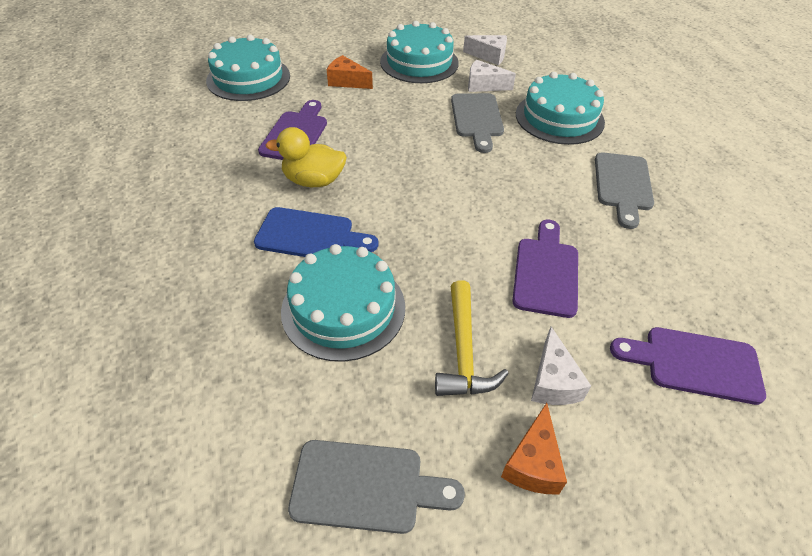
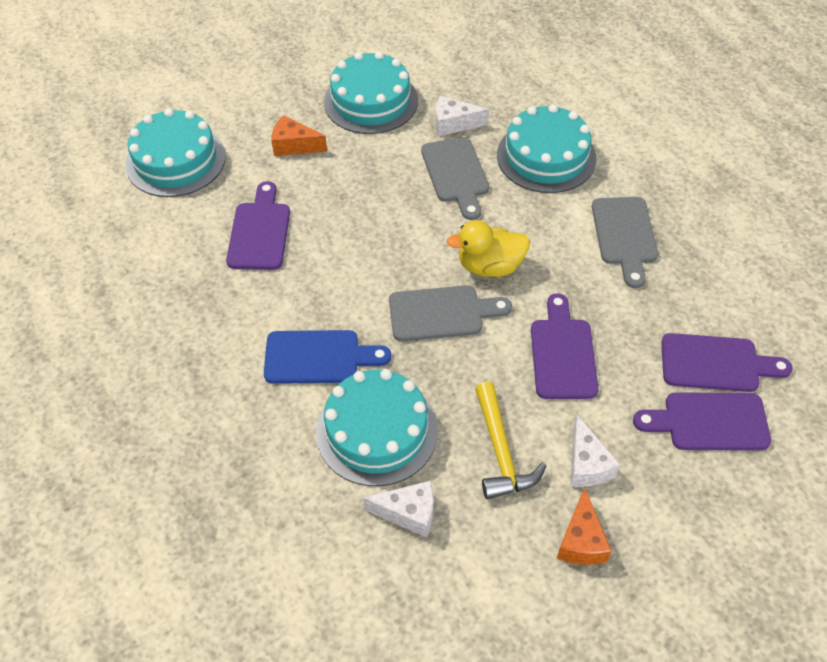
camera: 10 degrees left, 5 degrees up
(313, 181) = (300, 290): yellow duck -> yellow duck (490, 266)
(366, 487) = (445, 590): grey cutting board -> grey cutting board (441, 313)
(489, 56) = (450, 77): white cheese -> white cheese (408, 513)
(705, 309) = (716, 364): none -> purple cutting board

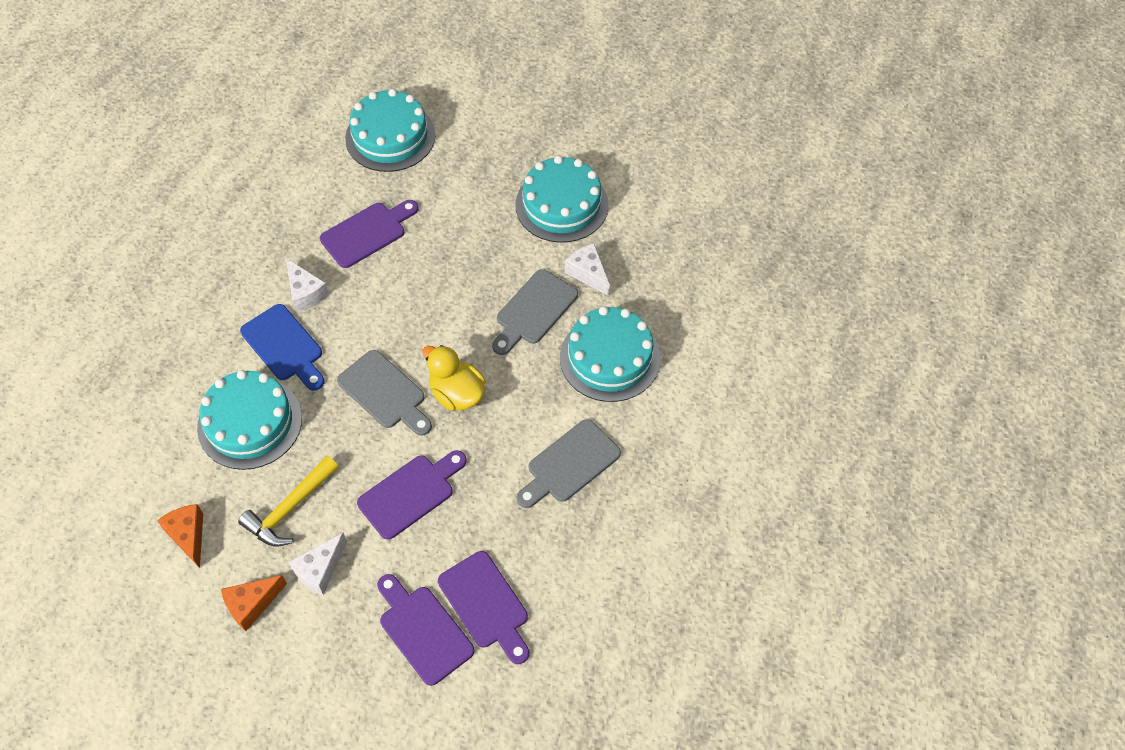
camera: 50 degrees right, 5 degrees up
(294, 145) = (469, 192): orange cheese -> orange cheese (188, 535)
(408, 513) = (198, 485): white cheese -> white cheese (305, 292)

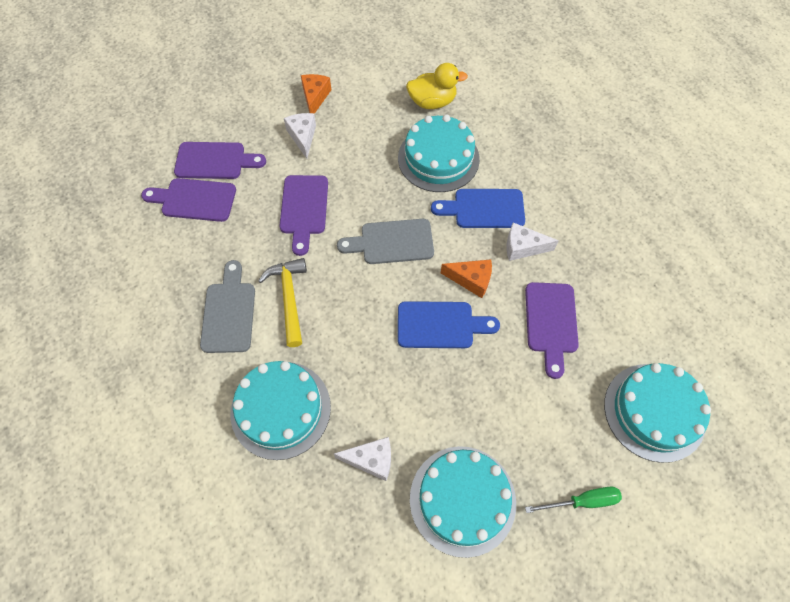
camera: 130 degrees right, 5 degrees up
(188, 535) = (387, 92): orange cheese -> orange cheese (471, 280)
(289, 508) = (357, 145): yellow hammer -> yellow hammer (289, 298)
(437, 303) = (440, 325): none -> blue cutting board
(457, 394) = (350, 283): yellow duck -> yellow duck (432, 102)
(497, 143) = (582, 501): none -> green screwdriver
(534, 310) = (373, 388): grey cutting board -> none

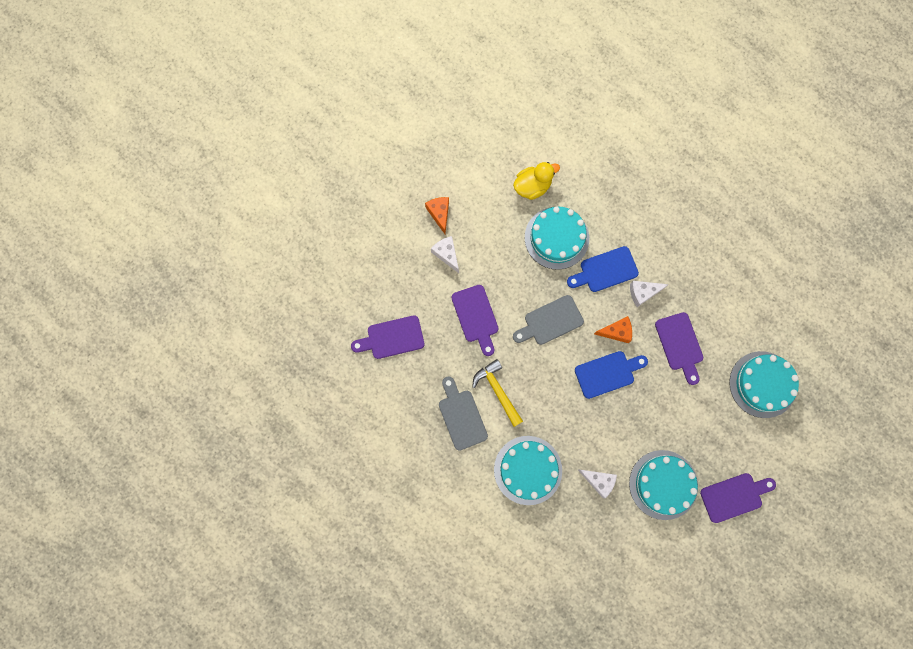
camera: 20 degrees left, 15 degrees up
(214, 161) = (390, 299): purple cutting board -> purple cutting board (734, 496)
(371, 460) = (598, 481): white cheese -> white cheese turned 45 degrees clockwise
(582, 501) = (734, 458): green screwdriver -> none

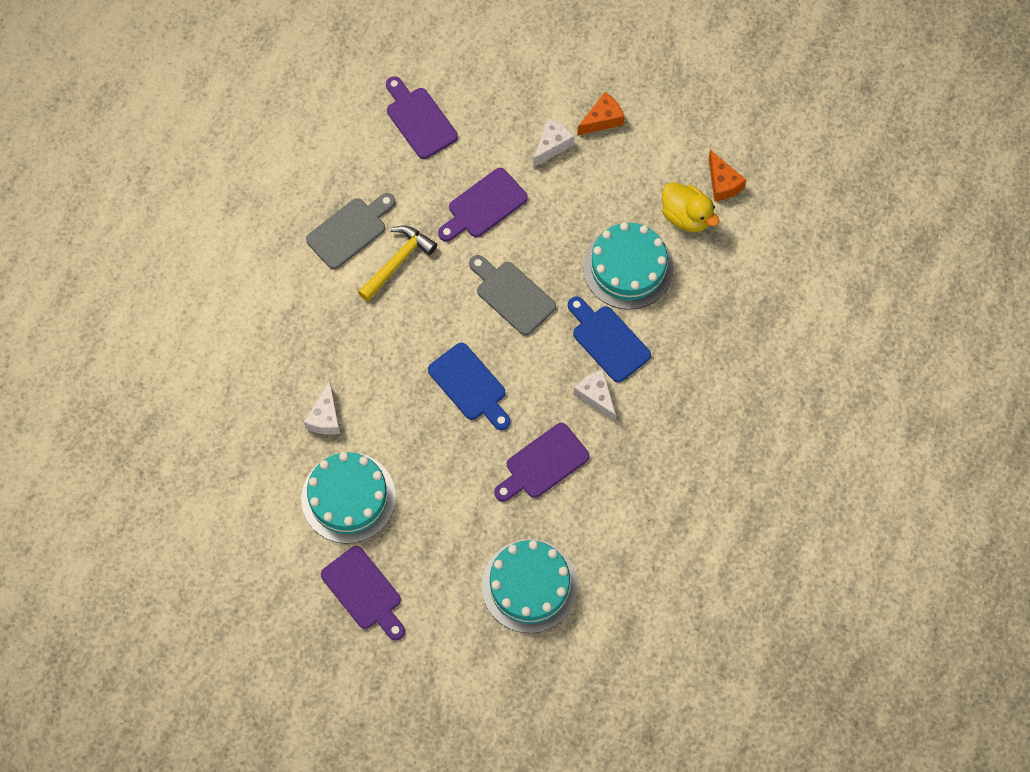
camera: 70 degrees right, 10 degrees down
(528, 470) = (310, 329): turquoise cake -> none
(616, 331) = (530, 379): orange cheese -> orange cheese (722, 183)

